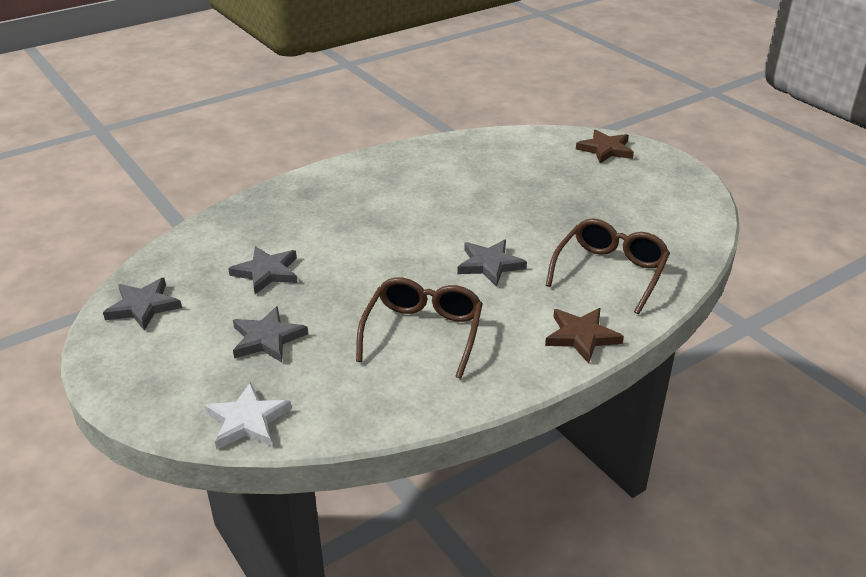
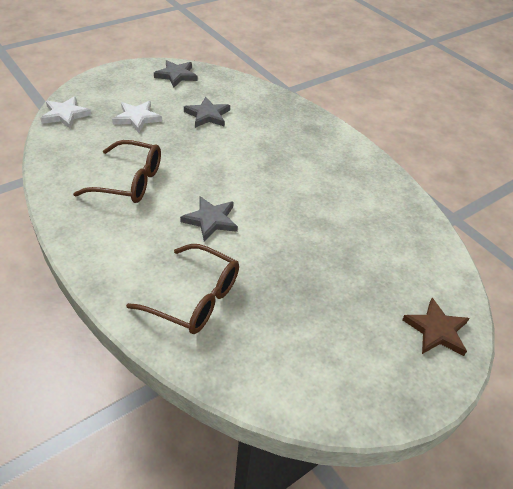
camera: 85 degrees right, 10 degrees up
(267, 339) = (137, 118): grey star -> white star
(581, 336) = (107, 266): brown star -> none

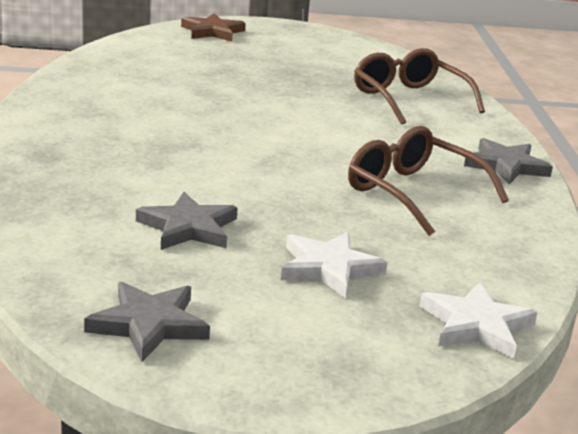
camera: 145 degrees left, 20 degrees down
(211, 220) = (335, 131): grey star -> grey star (506, 166)

